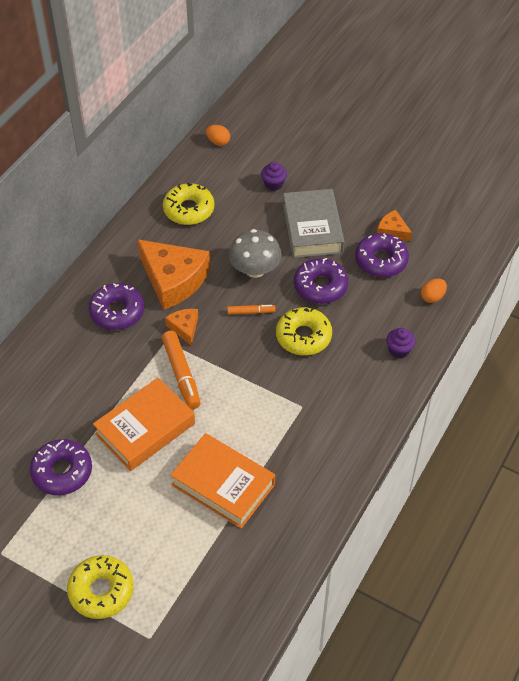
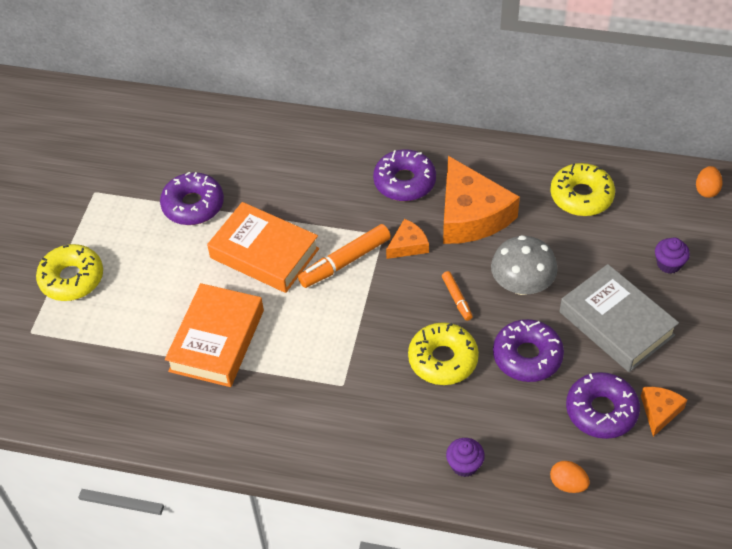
camera: 75 degrees right, 0 degrees up
(173, 280) = (471, 215): orange cheese -> orange cheese turned 45 degrees counterclockwise
(312, 229) = (616, 323): grey book -> grey book turned 75 degrees clockwise

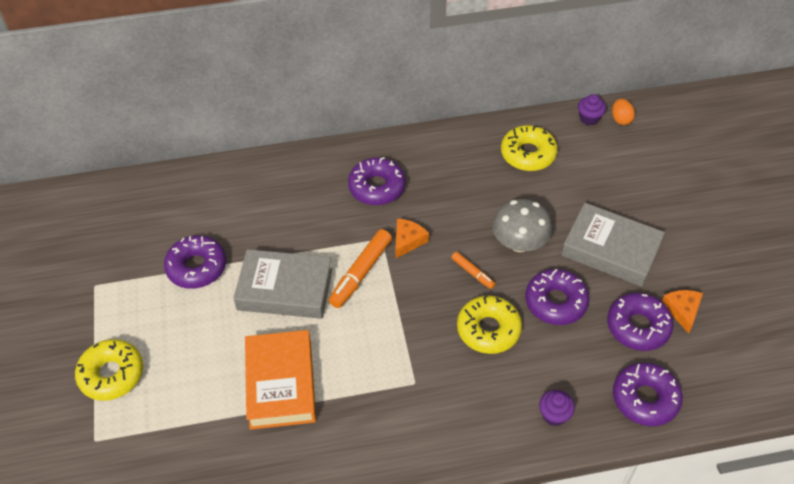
camera: 25 degrees left, 0 degrees up
(264, 253) = (285, 289): orange book -> grey book
(471, 215) = (447, 197): orange cheese -> none
(568, 484) = (645, 399): orange egg -> purple donut
(669, 264) = (624, 188): purple cupcake -> purple cupcake (589, 118)

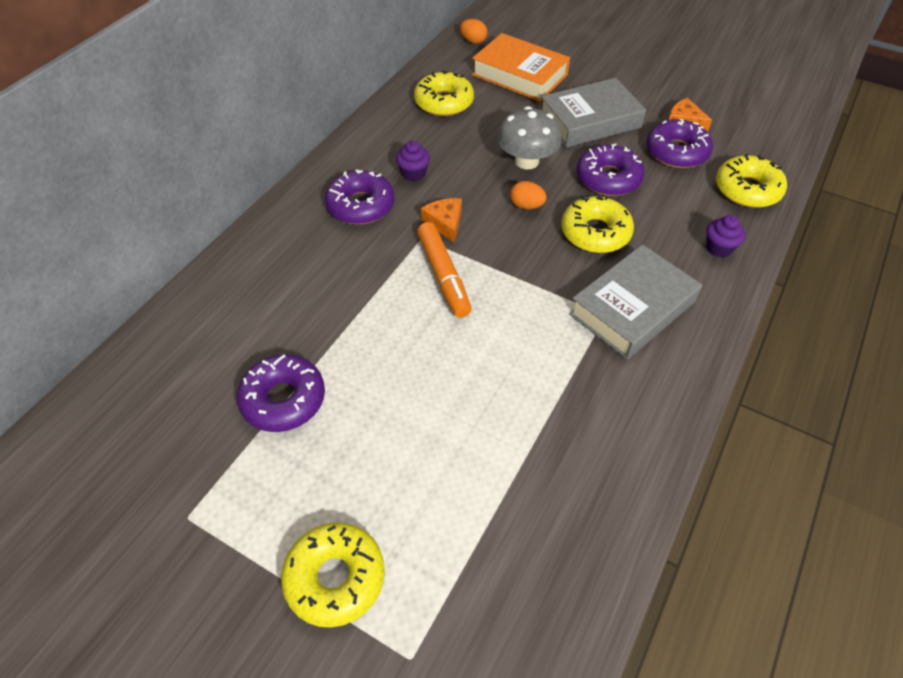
camera: 50 degrees left, 0 degrees up
(280, 384) = (508, 417): orange book -> orange book (519, 75)
(285, 289) = (398, 343): grey book -> grey book (632, 308)
(472, 273) = (526, 206): orange marker -> orange egg
(589, 118) = (451, 53): purple cupcake -> purple cupcake (413, 173)
(645, 399) = (747, 190): purple donut -> yellow donut

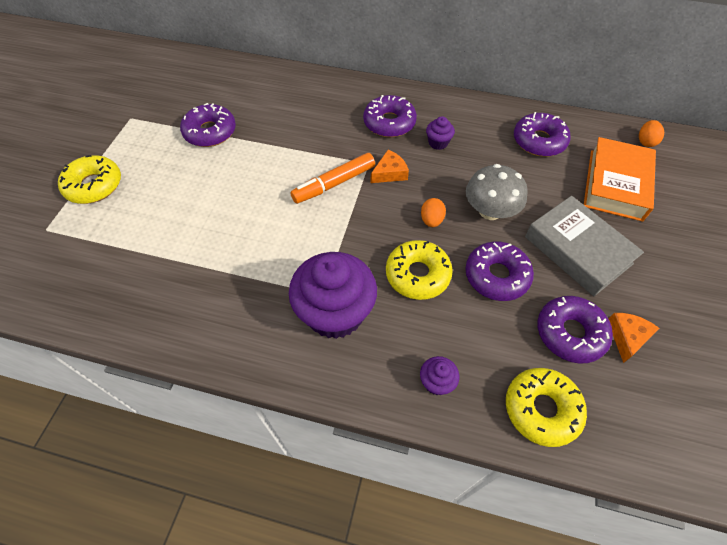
camera: 75 degrees right, 5 degrees up
(444, 102) = (539, 141): yellow donut -> purple donut
(632, 308) = (335, 313): grey book -> purple cupcake

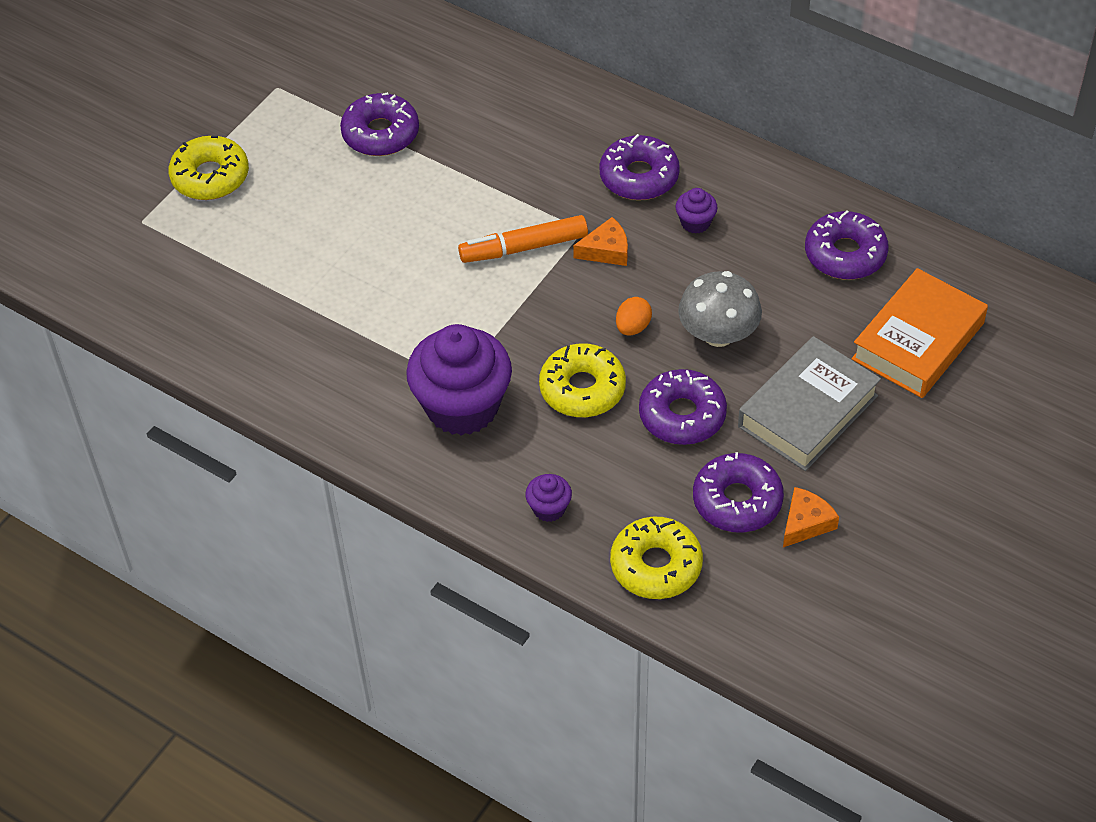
camera: 20 degrees right, 5 degrees down
(578, 250) = (808, 411): grey book -> grey book turned 60 degrees clockwise
(645, 141) = (1006, 292): orange egg -> none

